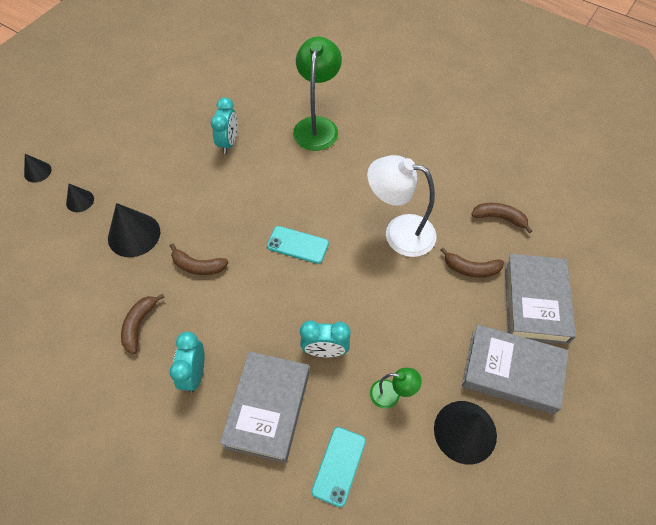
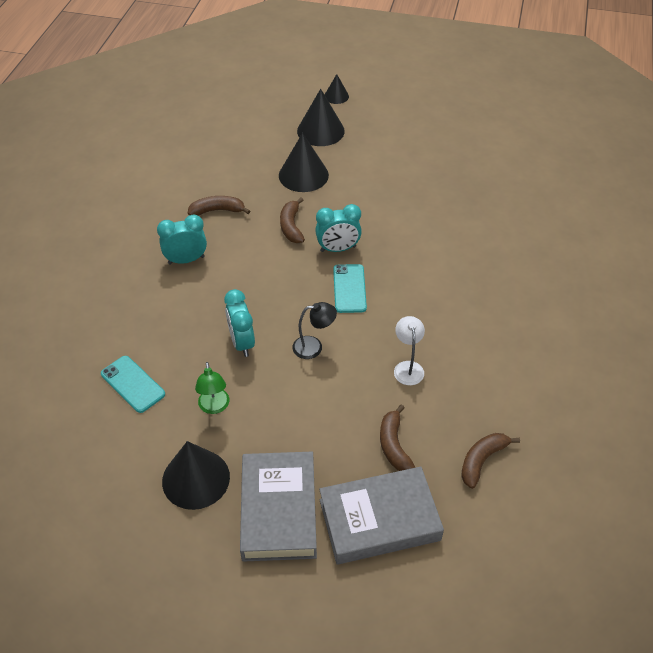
camera: 70 degrees right, 10 degrees down
(80, 201) = (320, 131): black cone -> black cone, size x1.83
(228, 142) = (444, 200): turquoise clock -> turquoise clock (338, 249)
(267, 408) = (171, 318): grey book -> none
(317, 126) = (511, 259): green lamp -> none
(339, 466) = (133, 384): turquoise phone -> turquoise phone turned 45 degrees clockwise
(352, 293) = (314, 347): none -> black lamp
(399, 233) = (408, 367): white lamp -> white lamp, size x0.51
(499, 218) = (482, 460): brown banana -> brown banana turned 135 degrees counterclockwise

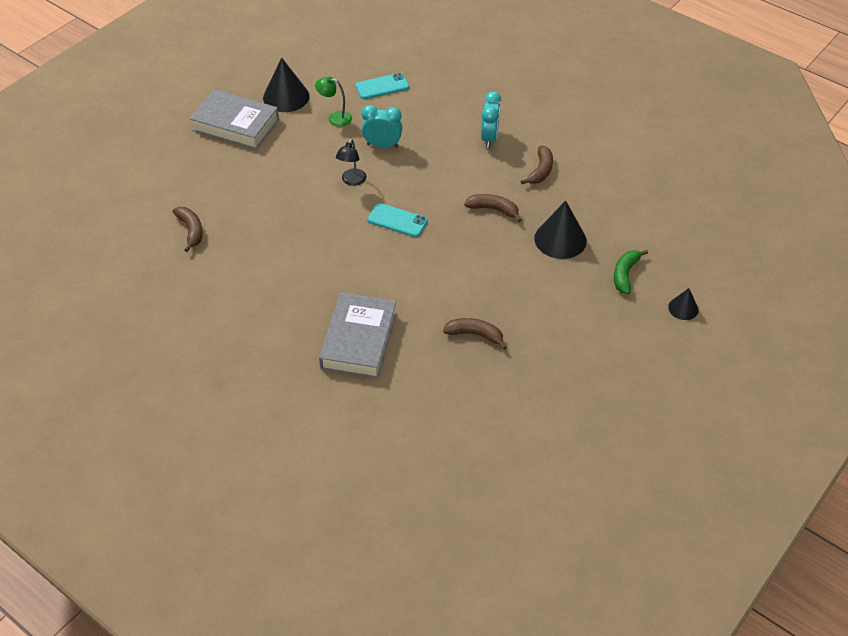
camera: 115 degrees right, 0 degrees up
(320, 131) = (625, 274): black cone -> green banana
(338, 249) = (447, 229): turquoise clock -> none
(379, 519) = (192, 165): grey book -> grey book (359, 340)
(393, 445) = (238, 192): brown banana -> brown banana (475, 335)
(408, 367) = (296, 224): white lamp -> none

